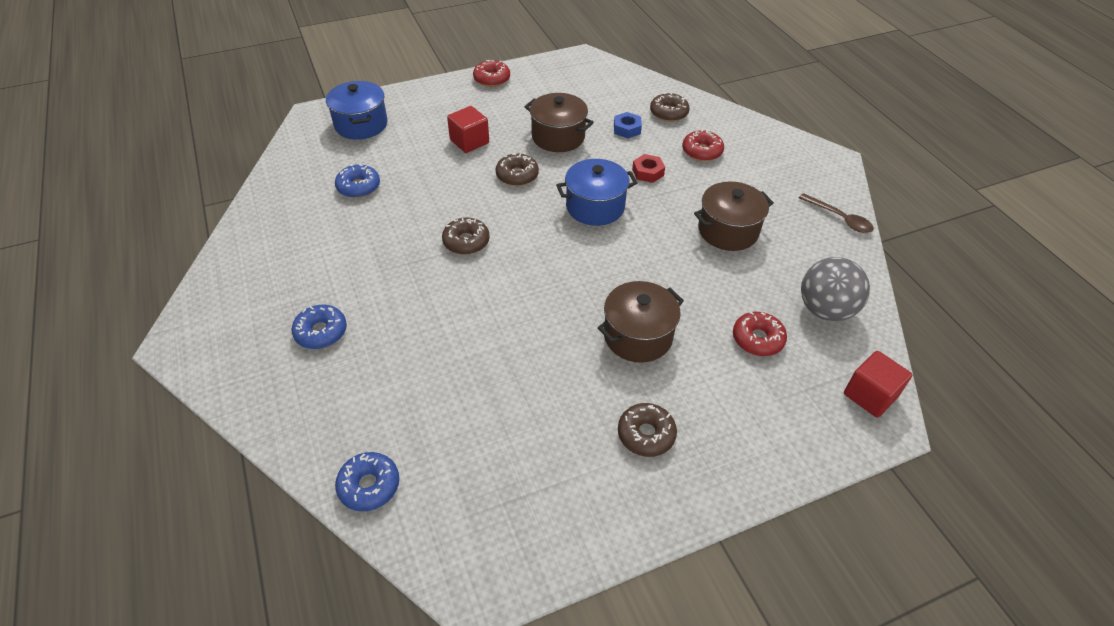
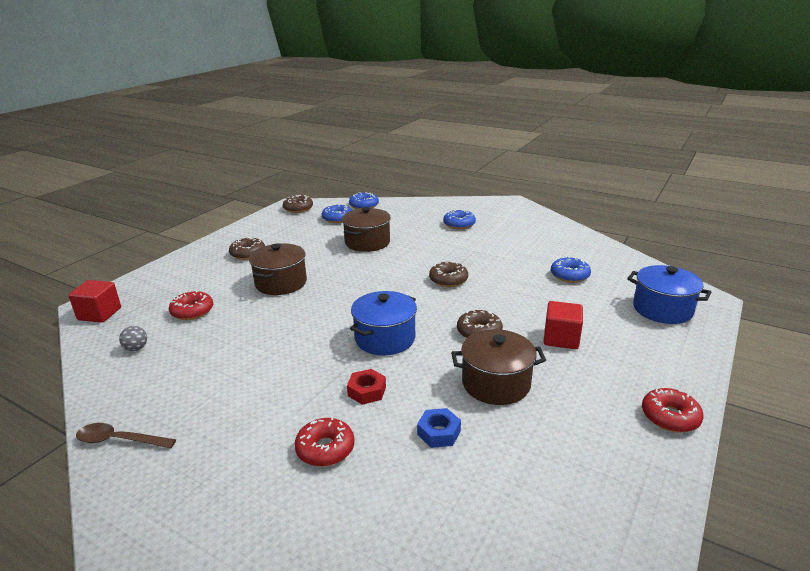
camera: 145 degrees right, 20 degrees down
(449, 465) = (337, 218): none -> blue donut
(668, 113) = (412, 490): brown donut -> brown donut (298, 208)
(728, 231) = (247, 372): brown pot -> brown pot (367, 242)
(825, 310) = (136, 348): grey ball -> grey ball, size x0.44

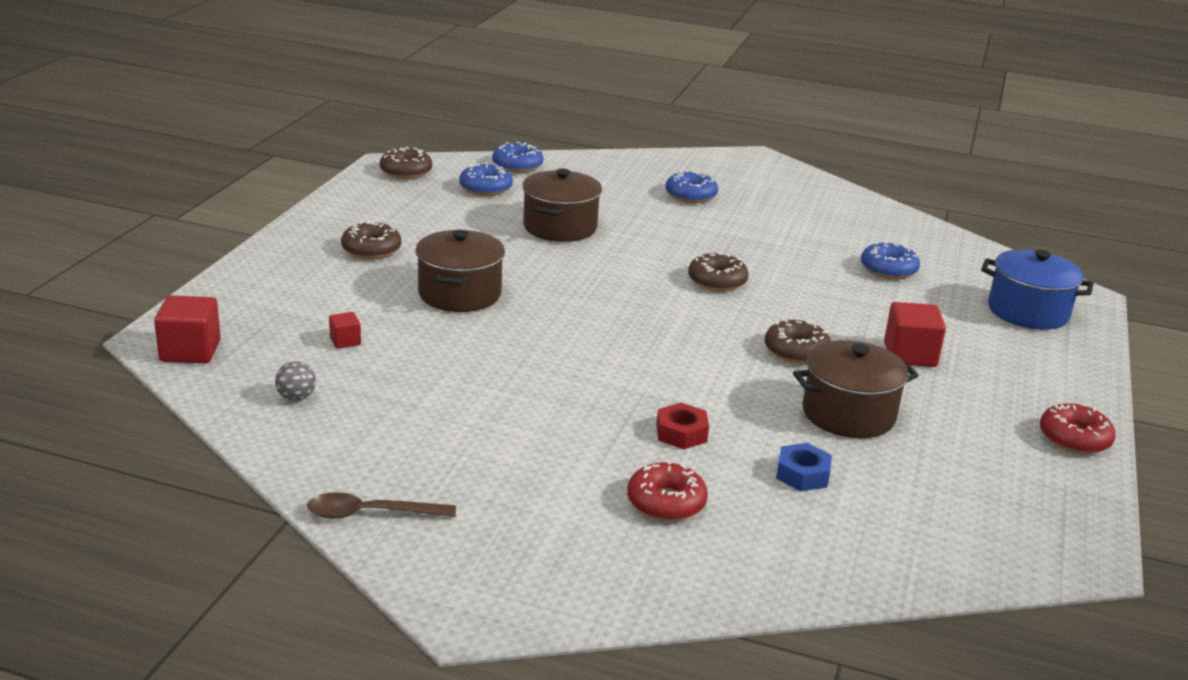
camera: 15 degrees left, 0 degrees up
(192, 311) = (345, 341): red donut -> red cube
(385, 338) = (668, 366): blue pot -> none

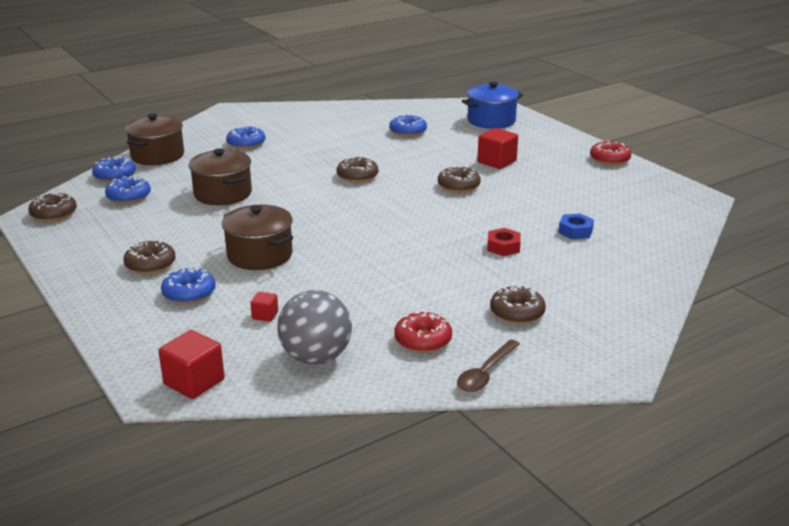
camera: 50 degrees left, 0 degrees up
(296, 398) = (316, 357): grey ball -> grey ball, size x2.27
(341, 288) = (189, 293): none -> blue donut
(530, 493) = (517, 313): none -> brown donut
(666, 502) = (565, 276): red donut -> red donut (423, 340)
(848, 414) = (533, 198): brown pot -> brown pot (157, 156)

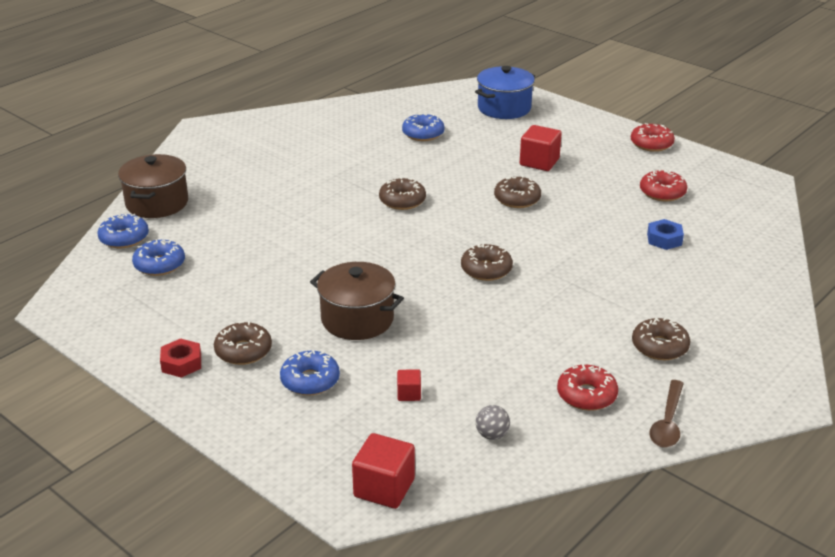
camera: 15 degrees left, 5 degrees up
(54, 214) = (85, 301): brown donut -> brown donut (486, 269)
(223, 194) = (266, 245): brown pot -> none
(246, 144) = (251, 173): blue donut -> none
(316, 357) = (492, 435): grey ball -> grey ball, size x0.44
(503, 247) = (604, 269): red nut -> red nut (181, 363)
(596, 196) = (662, 192): none -> red donut

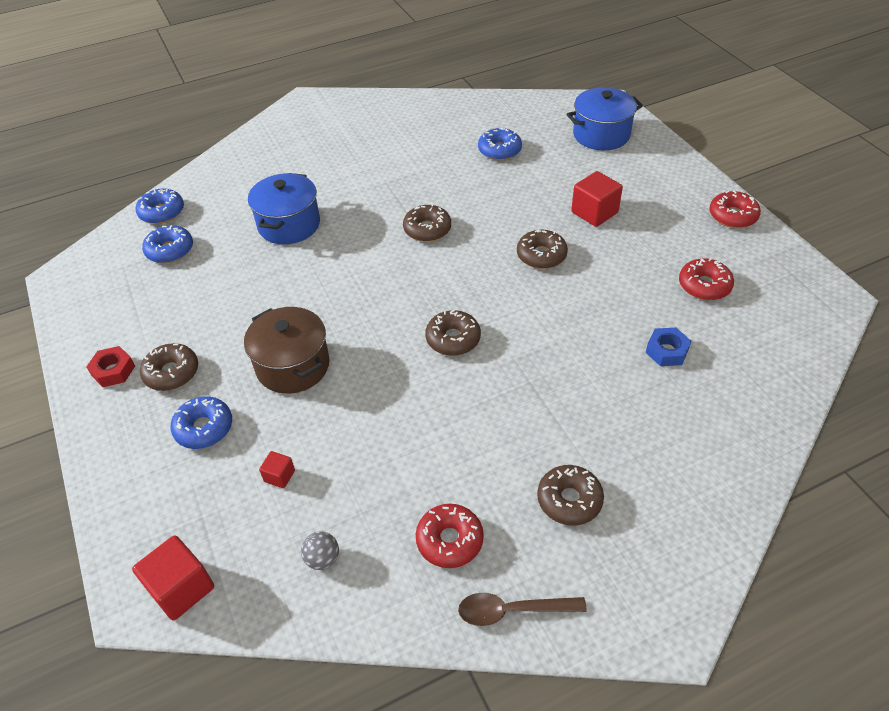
camera: 25 degrees right, 15 degrees up
(157, 203) = (213, 179): brown pot -> none
(266, 222) = (289, 225): none -> blue pot
(667, 422) = (512, 610): brown spoon -> brown spoon turned 45 degrees clockwise

